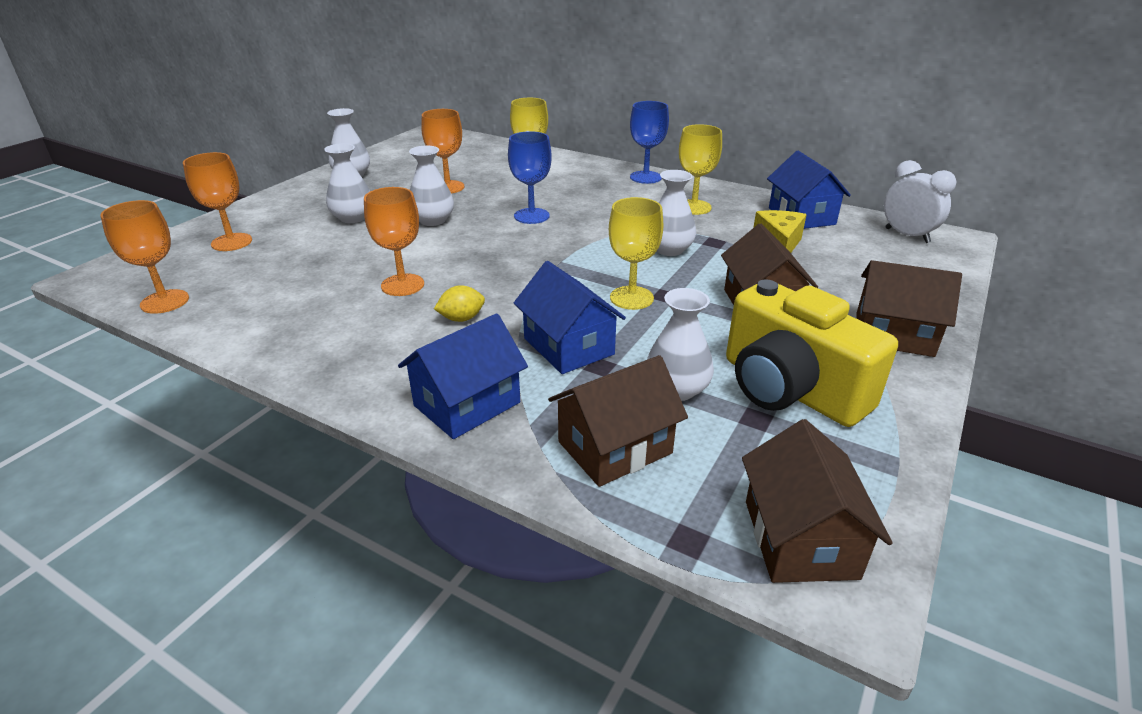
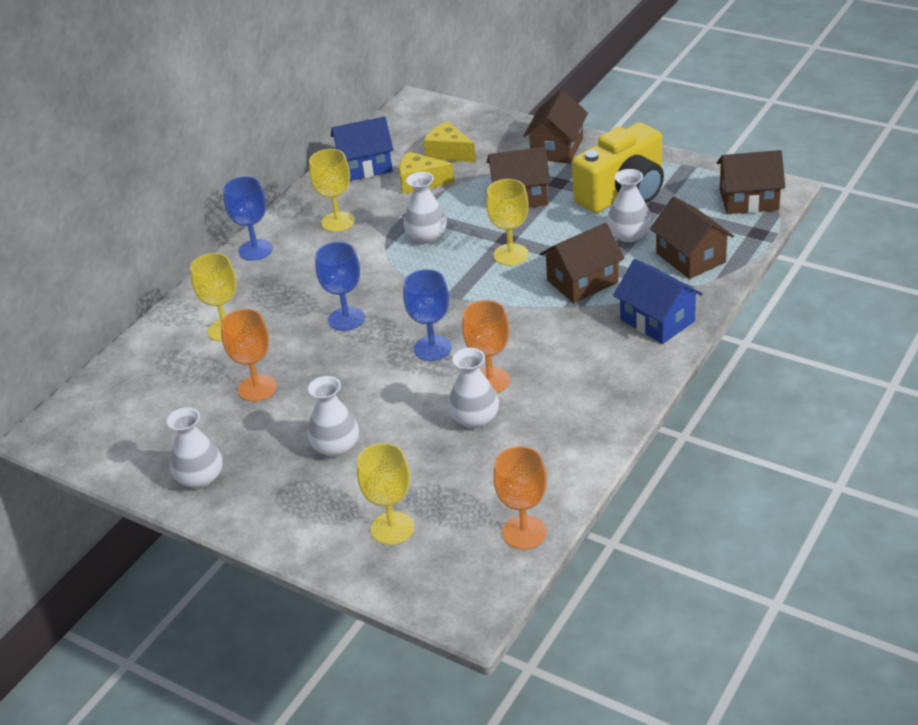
camera: 85 degrees left, 5 degrees up
(231, 242) = (392, 528): orange goblet -> yellow goblet
(432, 220) = (350, 385): white vase -> white vase (475, 419)
(461, 318) = (546, 338): yellow lemon -> none
(470, 255) = (432, 348): none -> blue goblet
(568, 346) = (582, 281): blue house -> brown house
(848, 259) = (449, 153): none -> yellow cheese
(907, 235) = (408, 122): white clock -> none

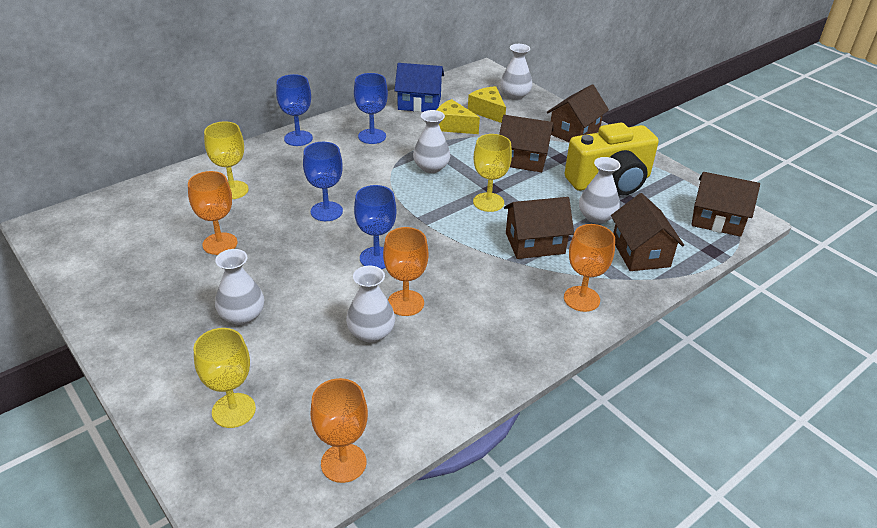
camera: 15 degrees right, 0 degrees up
(200, 478) = (120, 303): white vase -> white vase (515, 95)
(338, 222) = (372, 136): yellow goblet -> blue goblet
(657, 320) = (581, 299): blue house -> orange goblet

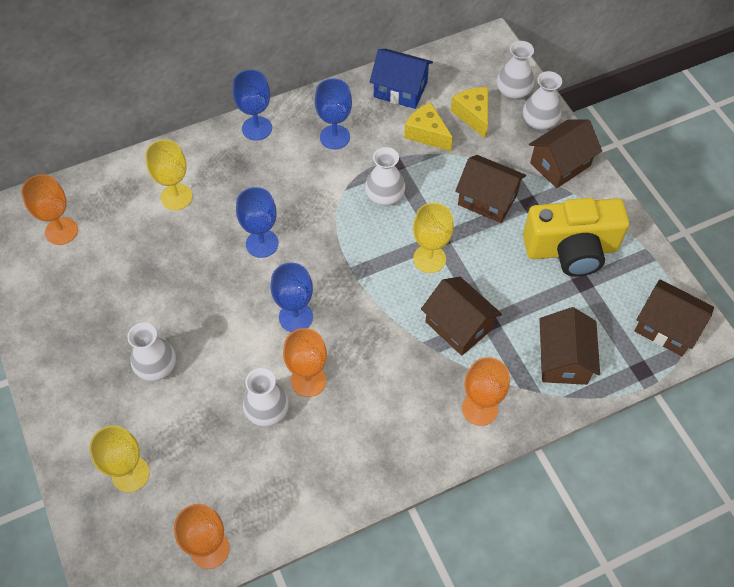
camera: 15 degrees right, 20 degrees up
(220, 244) = (152, 270): orange goblet -> orange goblet (61, 231)
(535, 243) = (458, 325): brown house -> brown house turned 45 degrees clockwise
(596, 217) = (536, 300): white vase -> white vase (539, 121)

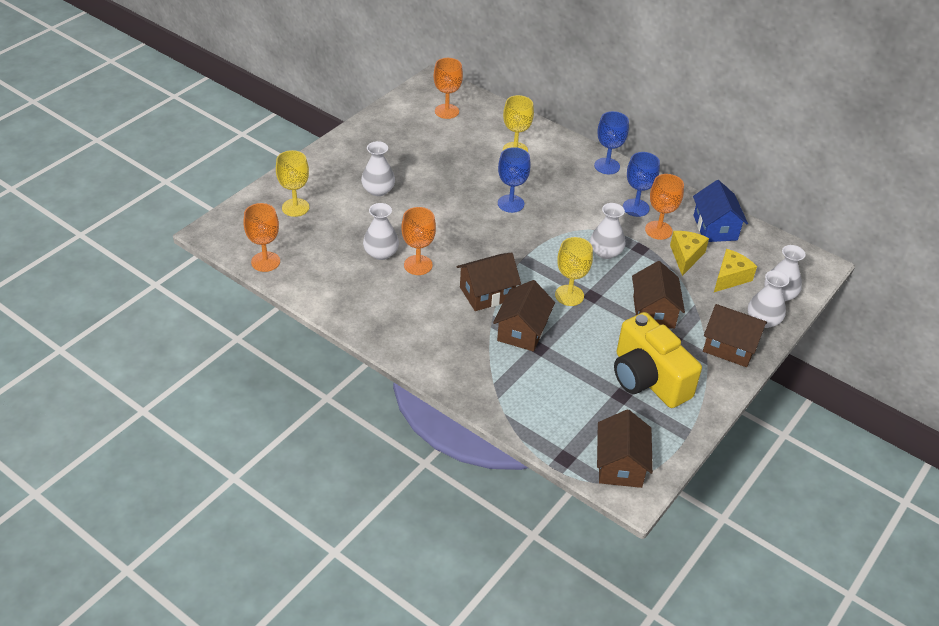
camera: 60 degrees right, 15 degrees down
(295, 317) = (464, 241): blue goblet -> none
(480, 408) = (459, 365): orange goblet -> orange goblet (658, 230)
(563, 359) = (538, 403): brown house -> brown house (487, 293)

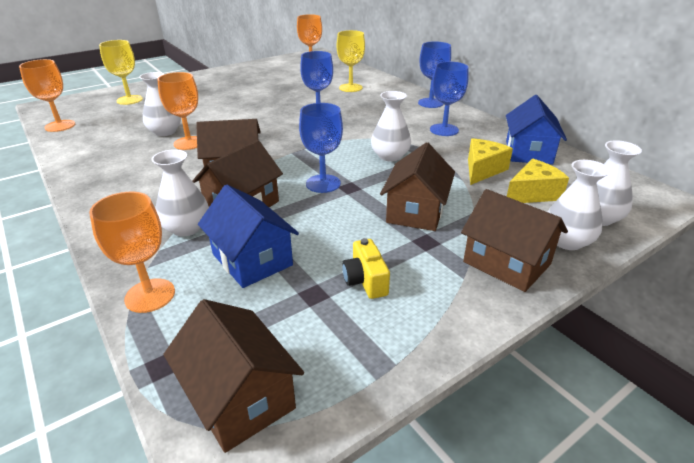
camera: 20 degrees right, 10 degrees down
(378, 190) = (209, 97): white vase -> white vase (186, 228)
(564, 378) = (252, 259): none -> blue house
(569, 295) = (323, 184): yellow goblet -> blue goblet
(620, 465) = (239, 397): brown house -> brown house turned 60 degrees counterclockwise
(648, 379) = (365, 281): yellow camera -> yellow camera, size x0.43
(658, 230) = (460, 147): orange goblet -> orange goblet (150, 295)

